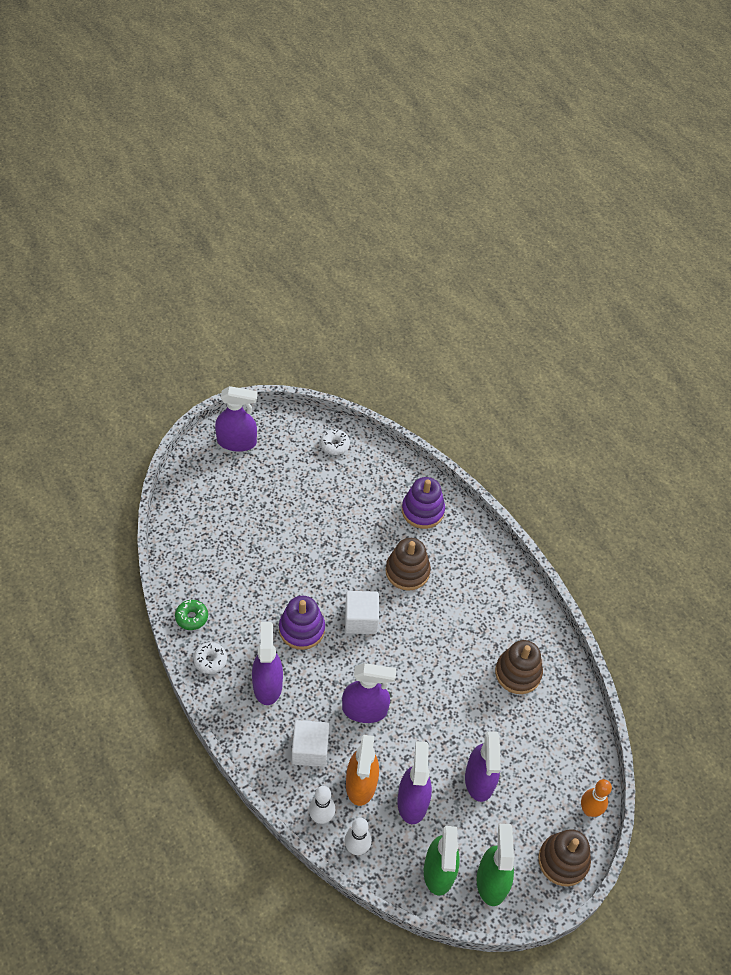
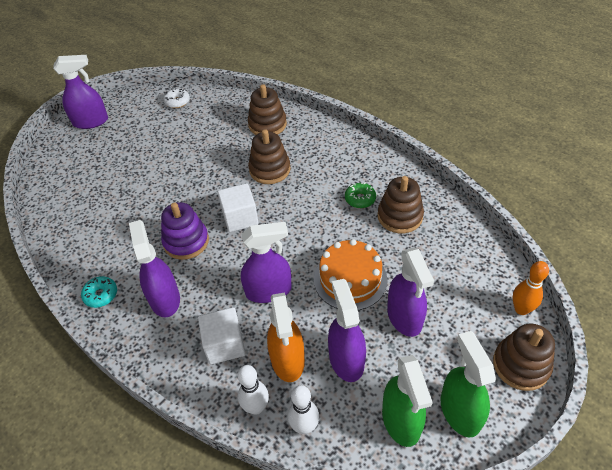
camera: 10 degrees left, 5 degrees down
(191, 617) = (74, 264): green donut -> green donut (360, 199)
(210, 660) = (101, 295): white donut -> turquoise donut
(422, 511) = (267, 124): purple stacking toy -> brown stacking toy
(444, 724) = (350, 279): none -> orange cake

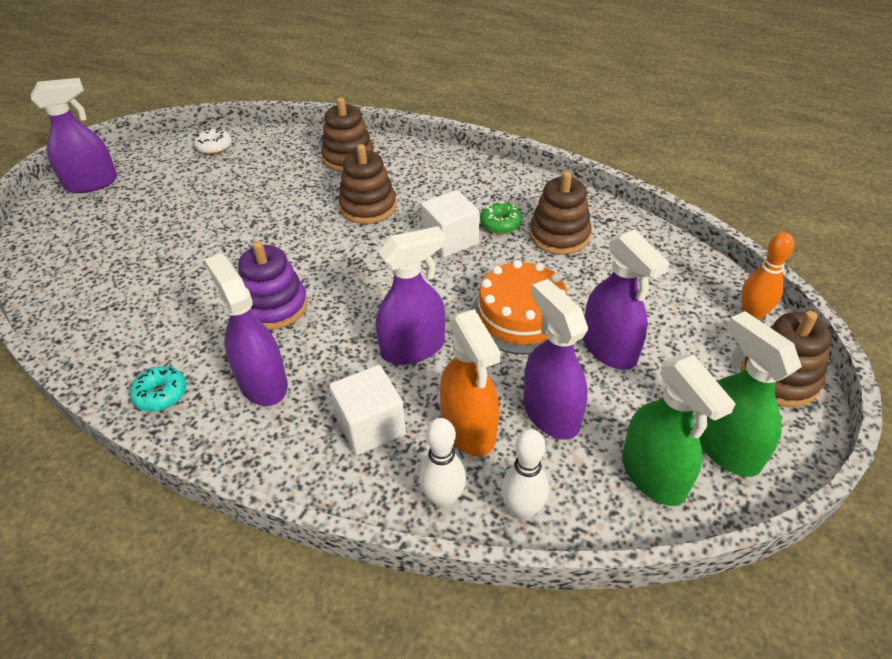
camera: 15 degrees left, 5 degrees down
(240, 218) = (344, 267): white cube -> white cube (450, 240)

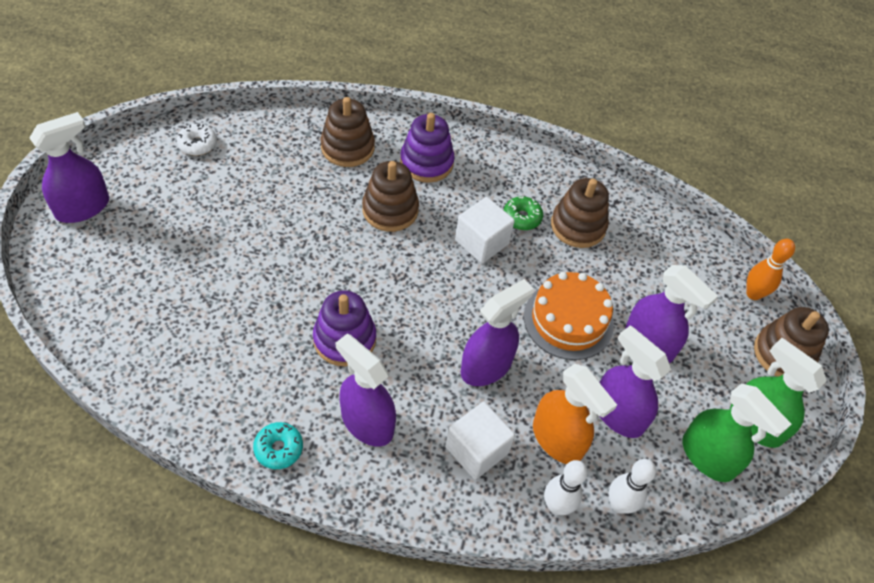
camera: 20 degrees left, 10 degrees up
(419, 174) = (426, 162): none -> purple stacking toy

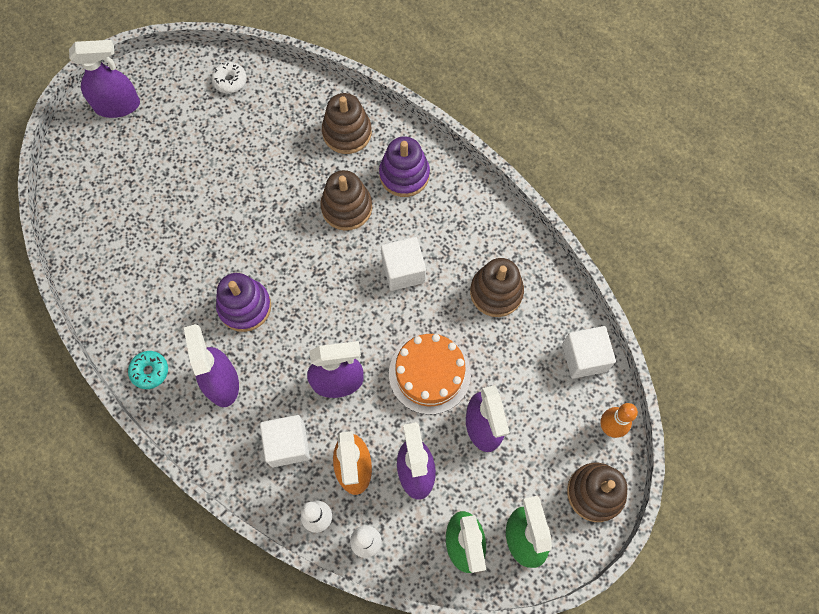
camera: 35 degrees right, 15 degrees up
(522, 217) = (452, 263): green donut -> none
(690, 247) = (584, 357): none -> white cube

